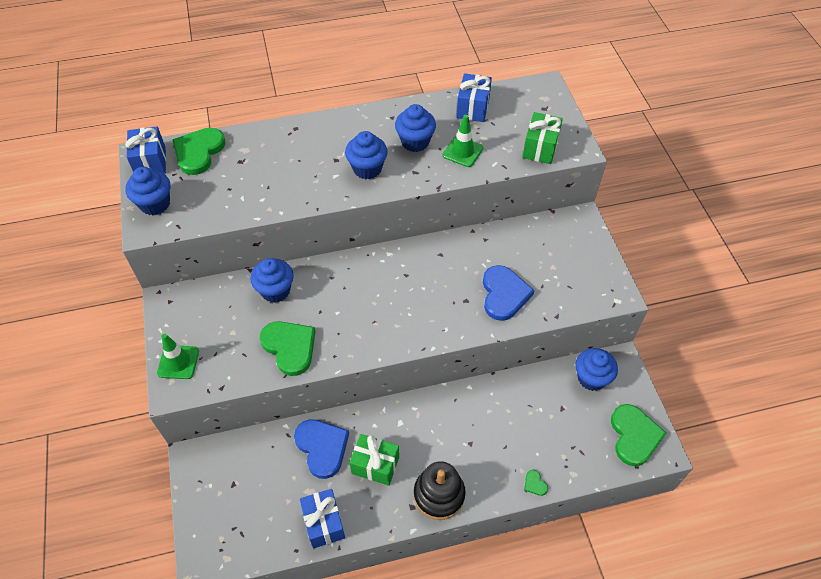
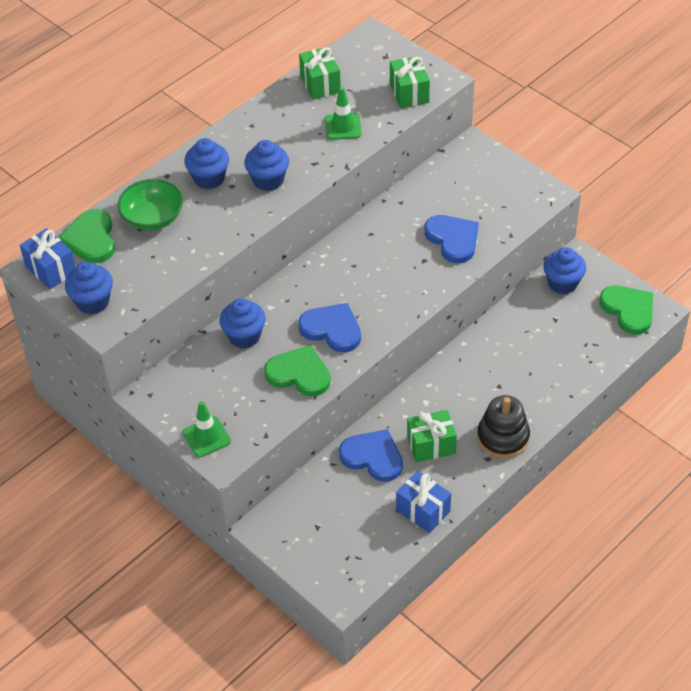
camera: 30 degrees left, 5 degrees down
(256, 157) = (153, 217): none -> green bowl
(345, 322) = (332, 329): none -> blue heart
(415, 142) = (292, 137): blue cupcake -> blue cupcake (209, 178)
(473, 108) = (320, 84): blue gift -> green gift
(535, 484) = (575, 387): green heart -> none

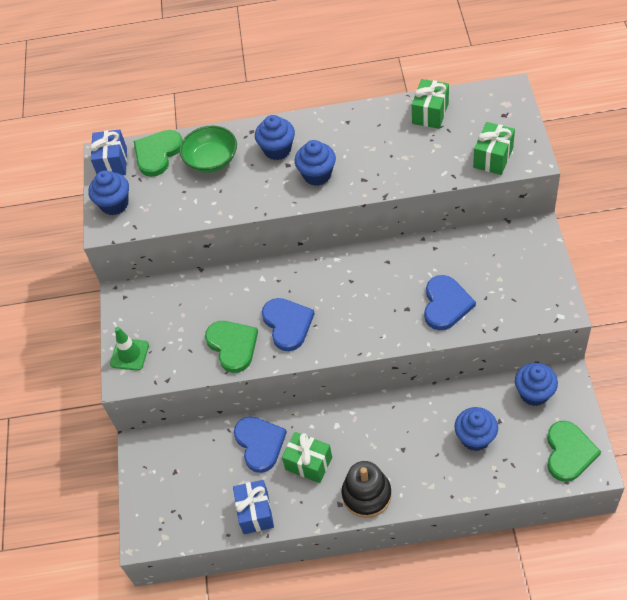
camera: 45 degrees right, 5 degrees up
(244, 336) = (223, 291): blue cupcake -> blue cupcake (475, 438)
(343, 127) = (413, 160): green traffic cone -> none

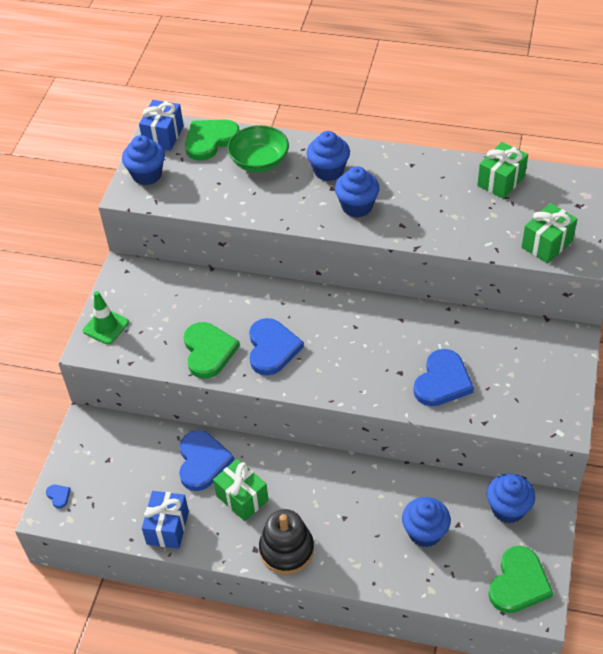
camera: 15 degrees right, 5 degrees down
(145, 520) = (58, 496): none -> blue heart

